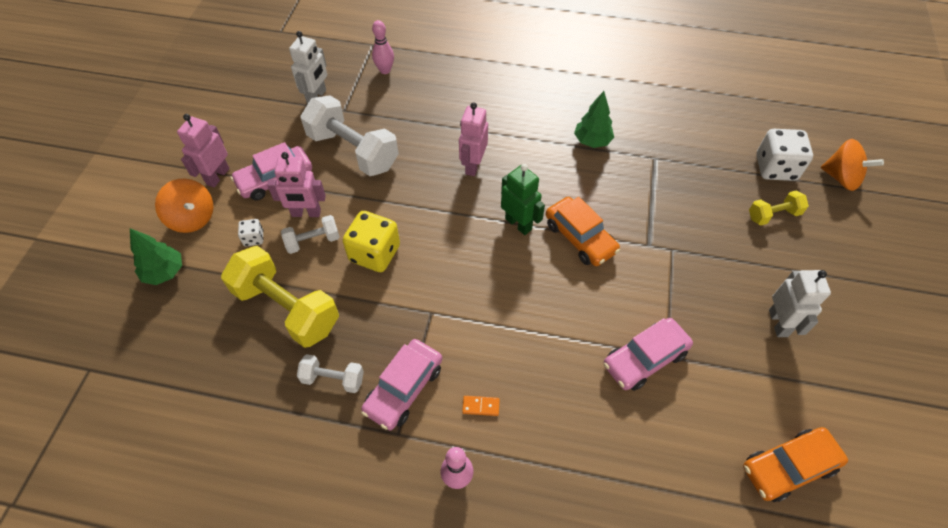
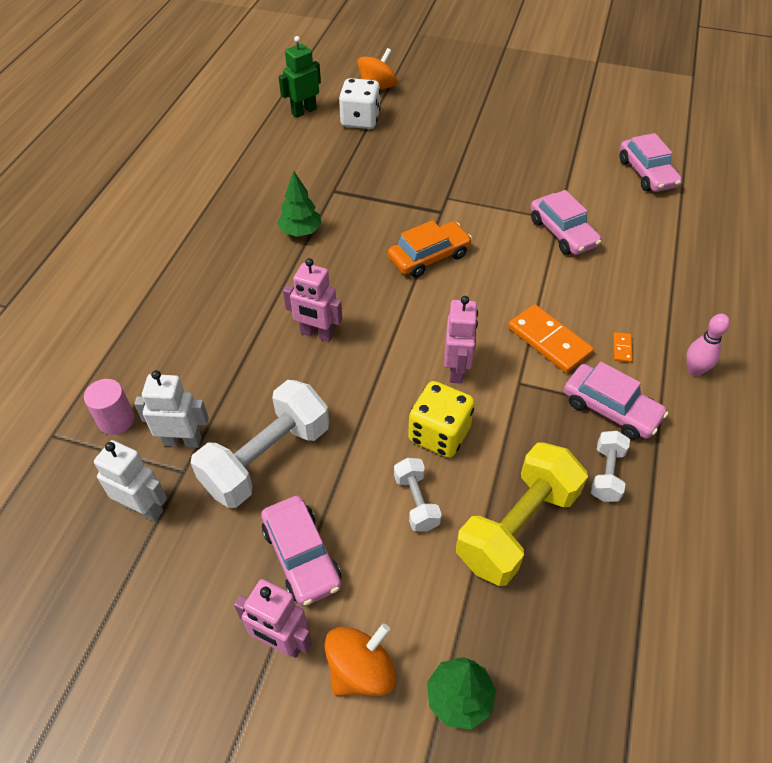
camera: 85 degrees left, 5 degrees down
(254, 238) = (406, 576): white dice -> none
(306, 213) = (369, 512): pink robot -> pink robot (456, 370)
(385, 70) = (116, 420): pink bowling pin -> pink cylinder
(483, 338) = (549, 341): none -> orange domino
(518, 224) = (407, 301): green robot -> green robot (304, 111)
(773, 215) = (413, 132): yellow dumbbell -> none
(778, 323) = (524, 152): white robot -> white robot (182, 441)
(788, 467) = (646, 173): orange car -> pink car

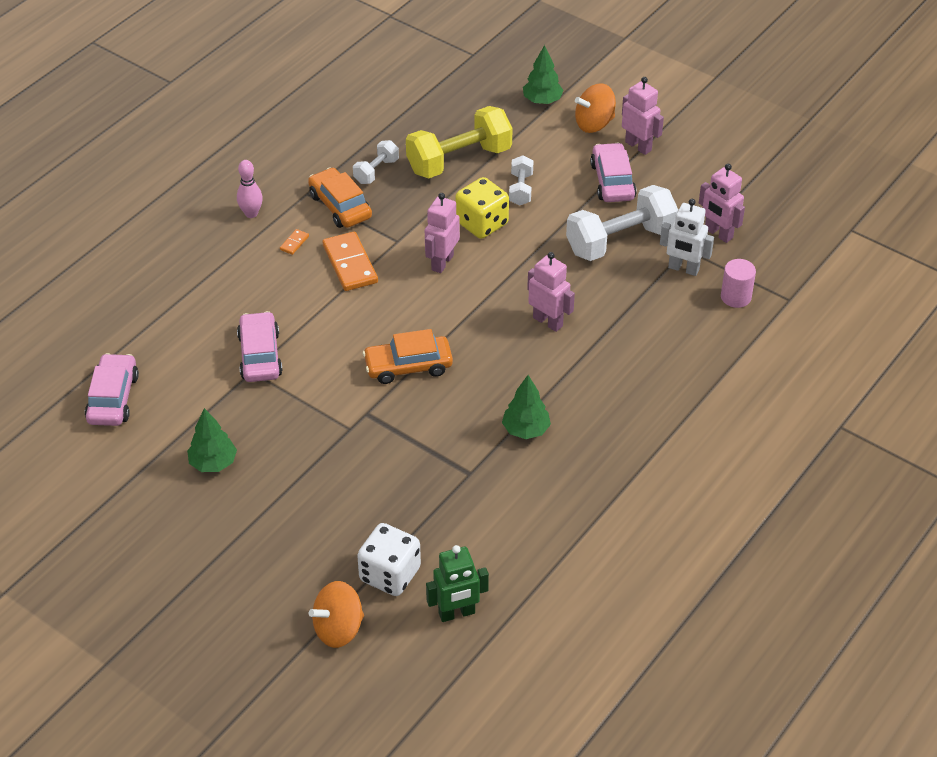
camera: 160 degrees left, 5 degrees down
(144, 508) = (718, 234): white robot -> pink robot
(532, 151) = (213, 463): none -> green tree
(610, 409) = (340, 206): pink car -> orange car

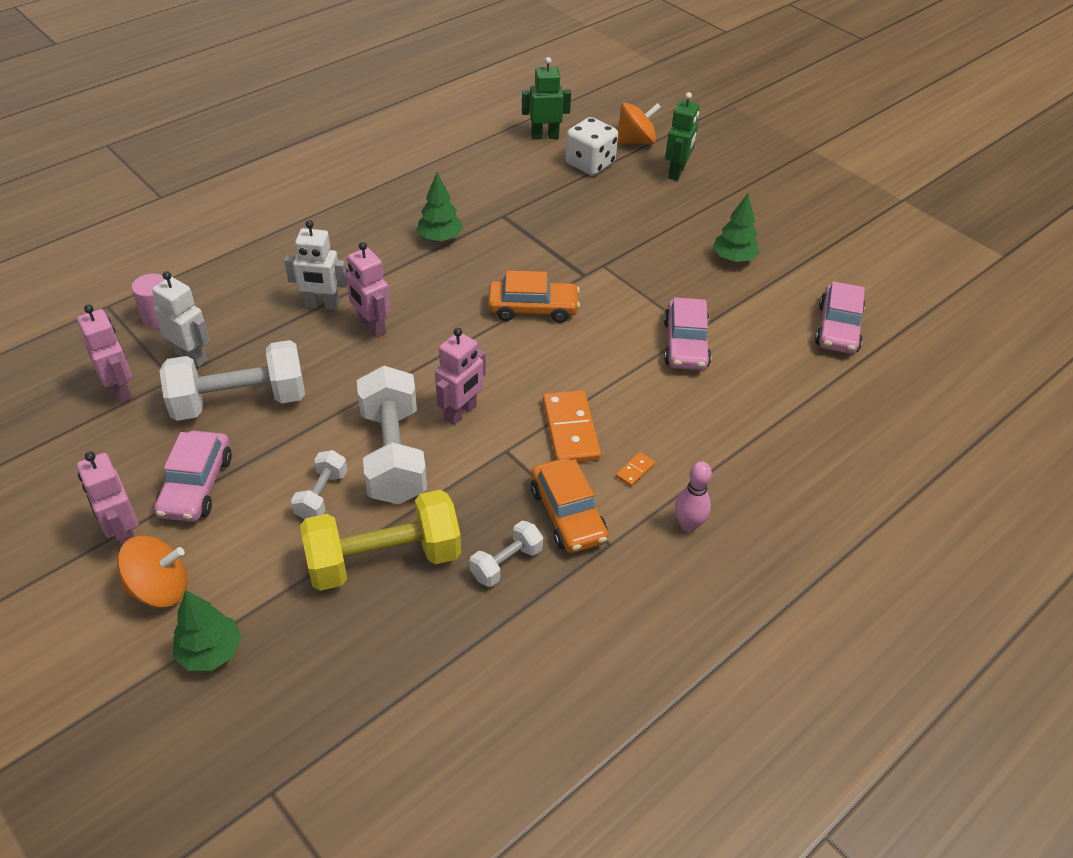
camera: 170 degrees left, 0 degrees up
(281, 582) = (677, 172): none -> green robot
(482, 223) = (393, 455): yellow dice -> white dumbbell
(603, 334) = (322, 305): none -> white robot

